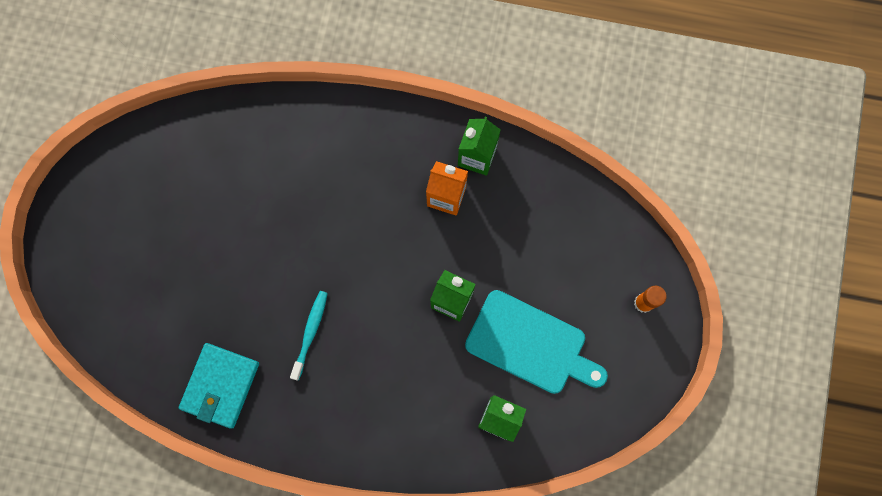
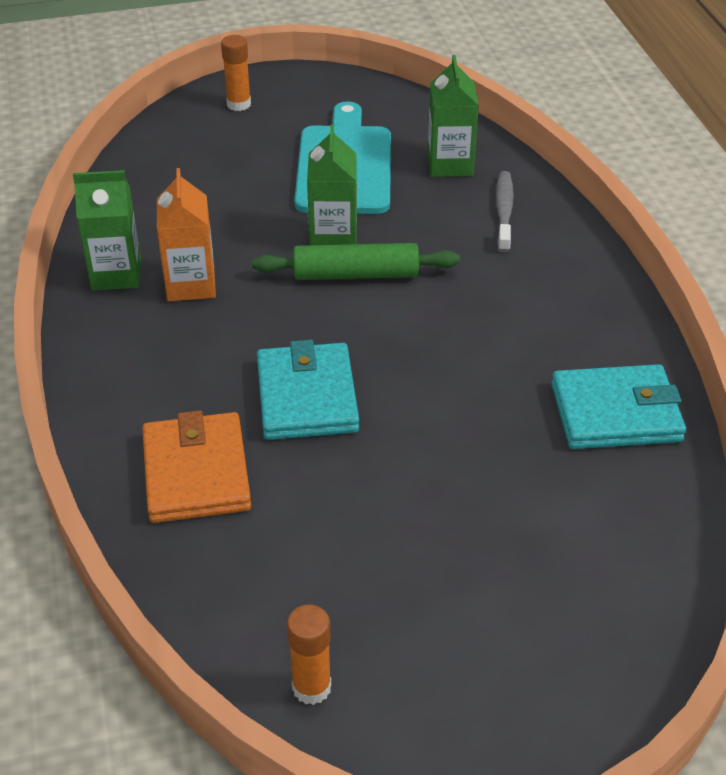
camera: 115 degrees left, 35 degrees down
(136, 149) = (311, 687): none -> orange glue stick
(290, 146) = (196, 472): none -> orange wallet
(310, 333) = (470, 349): turquoise toothbrush -> none
(317, 223) = (307, 397): none -> turquoise wallet
(409, 298) = (356, 274): none -> green rolling pin
(429, 426) = (504, 211): none -> grey toothbrush

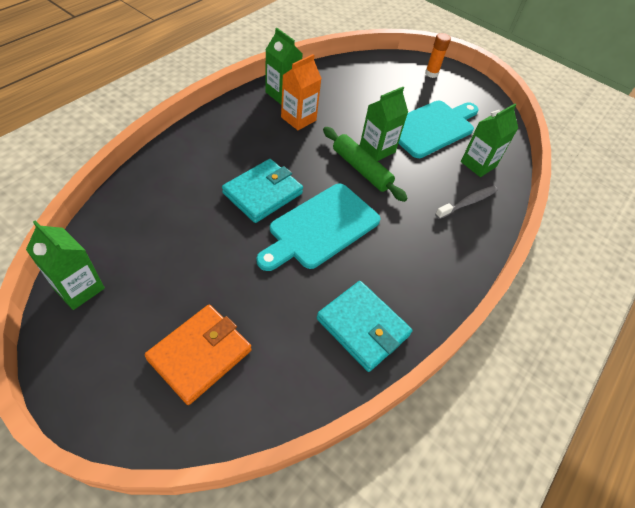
camera: 45 degrees right, 10 degrees up
(196, 472) = (184, 180): orange wallet -> orange wallet (200, 355)
(311, 687) = (79, 288): orange glue stick -> green carton
(424, 369) = (320, 227): none -> turquoise cutting board

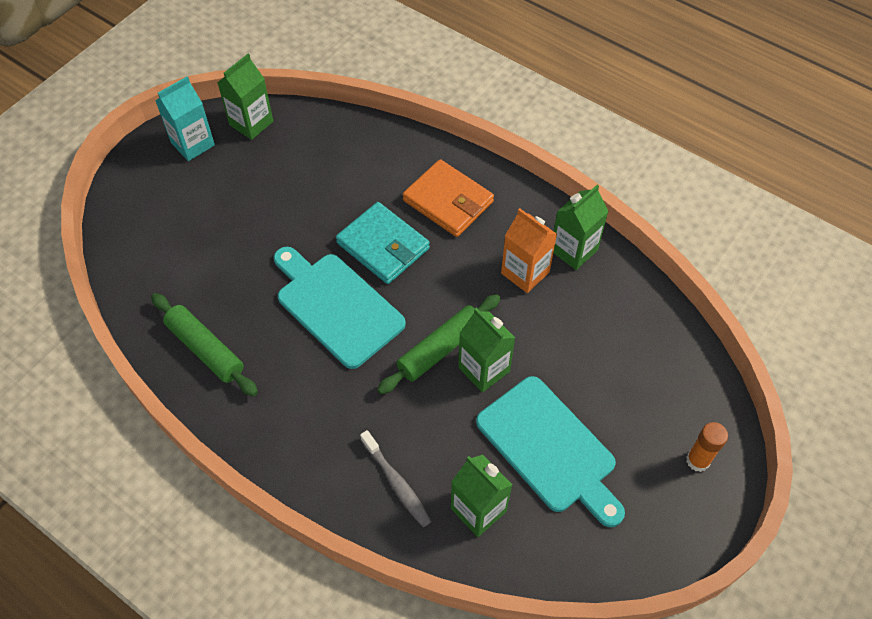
camera: 95 degrees right, 5 degrees up
(89, 348) = (193, 144): none -> turquoise carton
(200, 355) = (182, 218): orange wallet -> orange wallet (448, 201)
(363, 327) = (205, 349): turquoise wallet -> green rolling pin

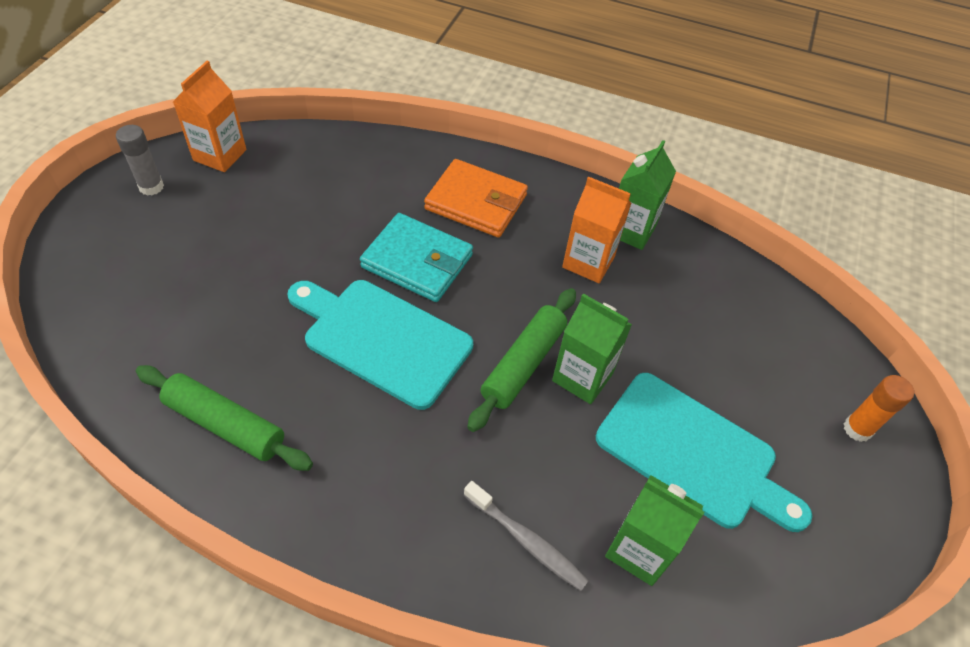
camera: 20 degrees left, 5 degrees down
(193, 144) = (151, 187): turquoise carton -> grey glue stick
(251, 123) = (220, 155): green carton -> orange carton

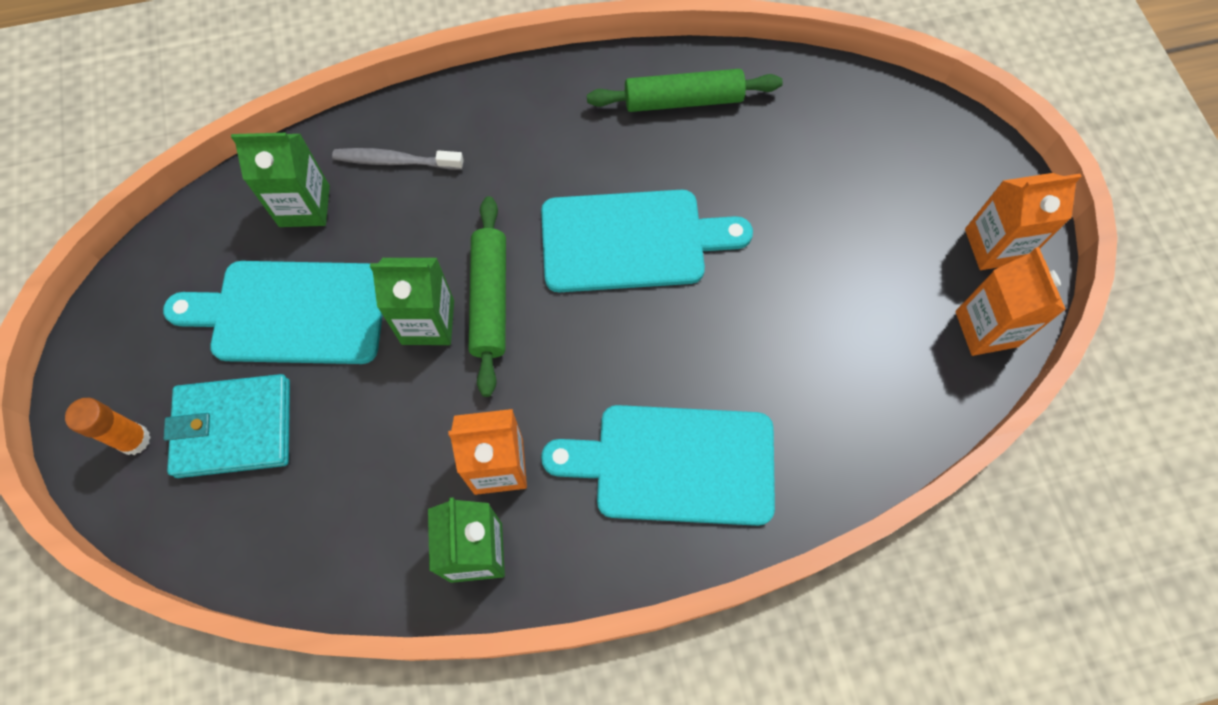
camera: 150 degrees right, 15 degrees up
(151, 187) = (994, 246): grey glue stick -> orange carton
(417, 261) = (670, 341): turquoise wallet -> turquoise wallet (234, 428)
(476, 202) = (675, 464): orange wallet -> turquoise cutting board

